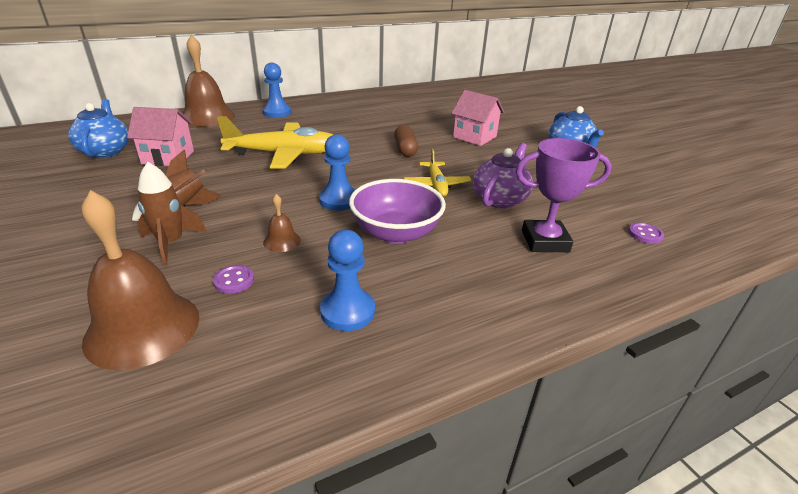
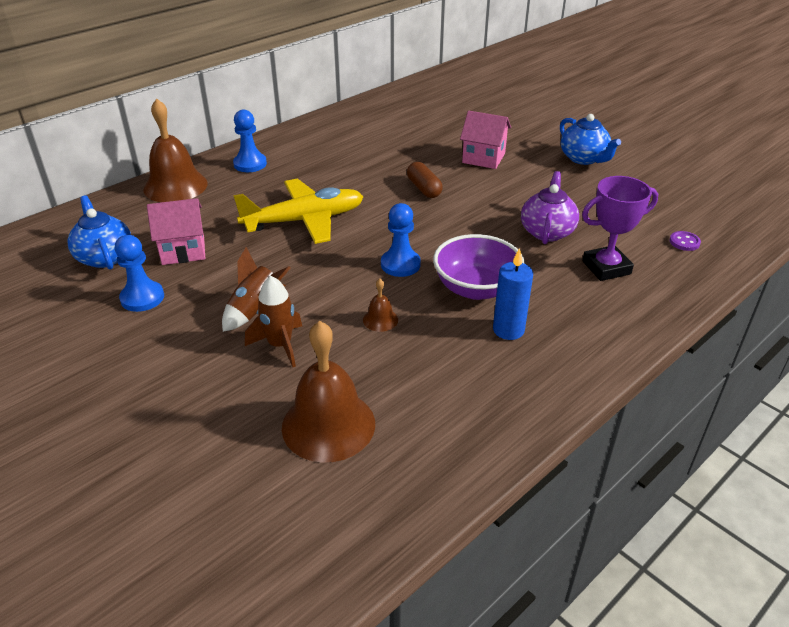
camera: 15 degrees left, 5 degrees up
(234, 281) = (369, 367): purple button -> none
(347, 311) = (483, 370): blue pawn -> blue pawn (142, 298)
(402, 277) = (508, 330): none -> blue candle
(436, 185) = (481, 227): yellow plane -> none

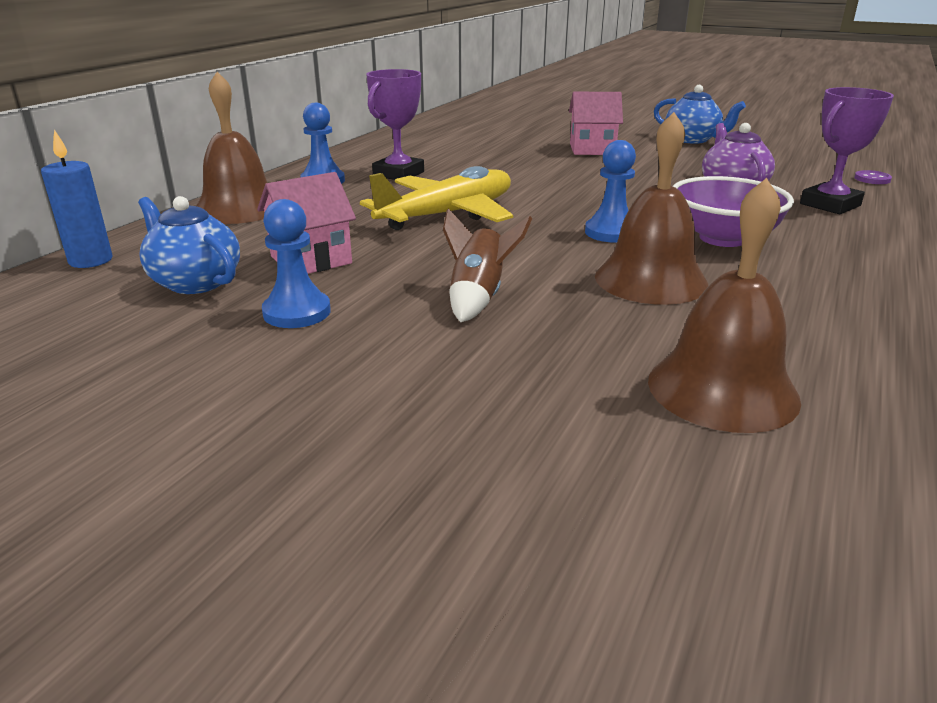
camera: 20 degrees left, 10 degrees down
(280, 345) = (553, 324): brown rocket -> none
(308, 165) = (398, 174): none -> purple trophy
(380, 320) = (651, 280): brown bell -> brown bell, size x2.25
(424, 189) = (558, 176): brown capsule -> none
(508, 330) = (807, 264): blue candle -> blue candle (90, 260)

